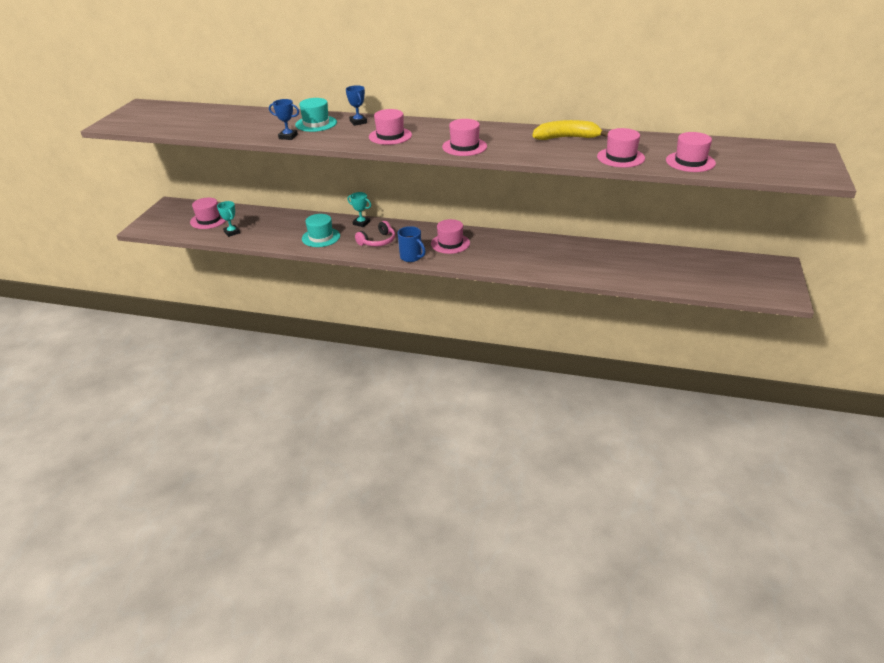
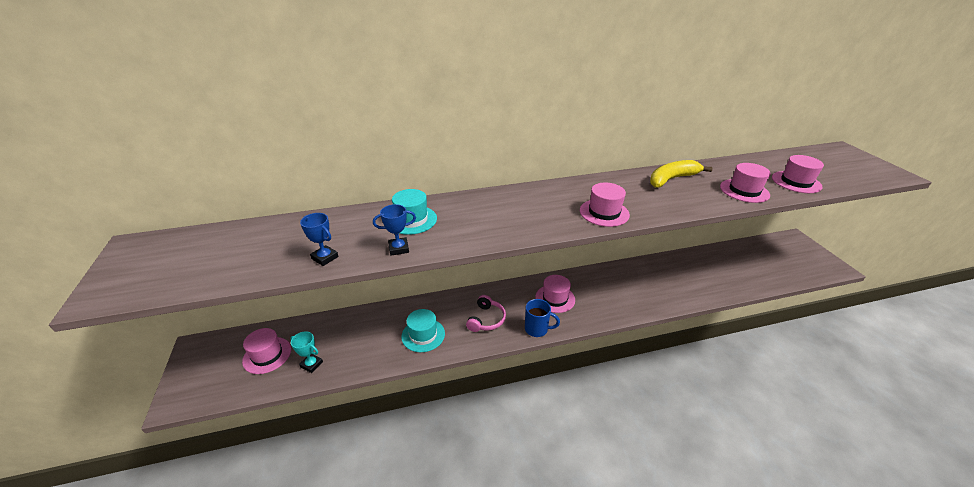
camera: 30 degrees left, 0 degrees up
(358, 122) = (457, 206): blue trophy -> blue trophy (325, 258)
(361, 223) = (449, 301): turquoise trophy -> none
(390, 136) = (514, 217): pink hat -> none

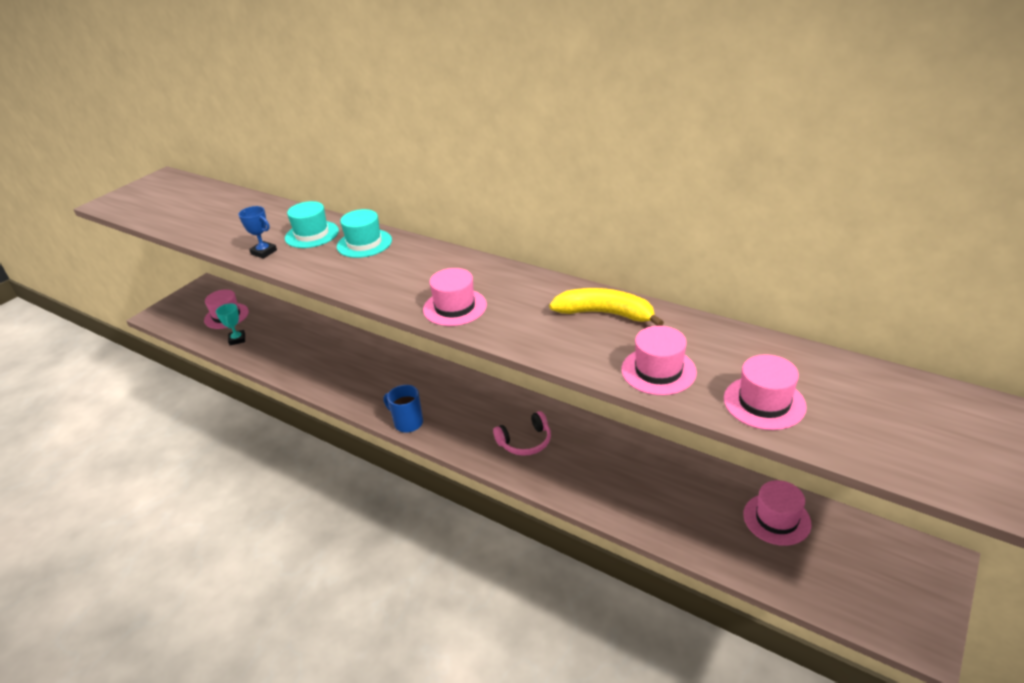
camera: 50 degrees right, 0 degrees up
(325, 258) = (219, 235): blue trophy -> none
(423, 335) = (325, 366): turquoise hat -> turquoise hat (364, 243)
(486, 319) = (384, 387): pink headphones -> pink headphones (525, 442)
(537, 329) = (407, 423): blue mug -> blue mug turned 150 degrees clockwise
(555, 298) = (468, 409): pink hat -> pink hat (776, 519)

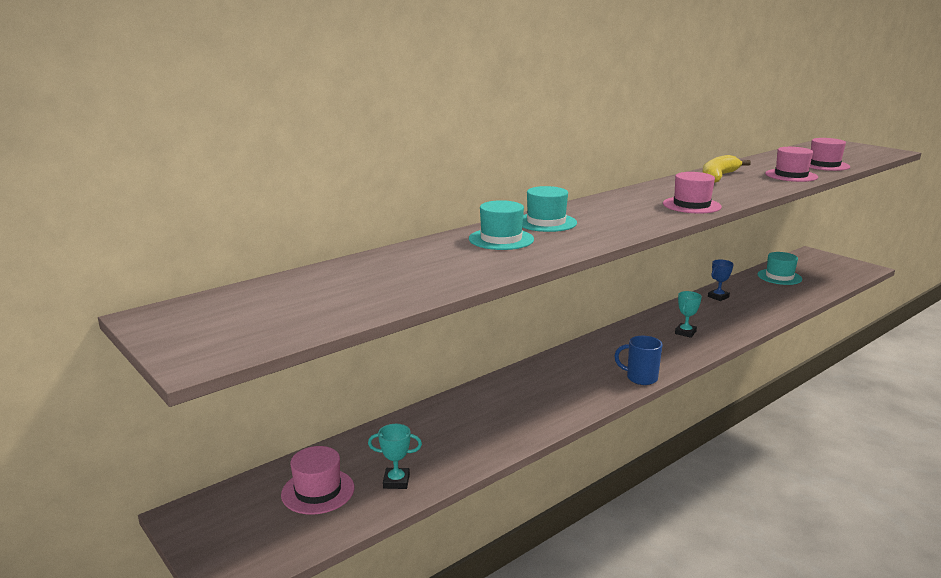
camera: 75 degrees left, 15 degrees down
(264, 252) = (524, 259): blue trophy -> blue trophy (718, 297)
(407, 423) = (640, 378): blue mug -> blue mug turned 60 degrees clockwise
(525, 442) = (685, 332): pink headphones -> turquoise trophy
(776, 519) = (779, 277): pink hat -> turquoise hat

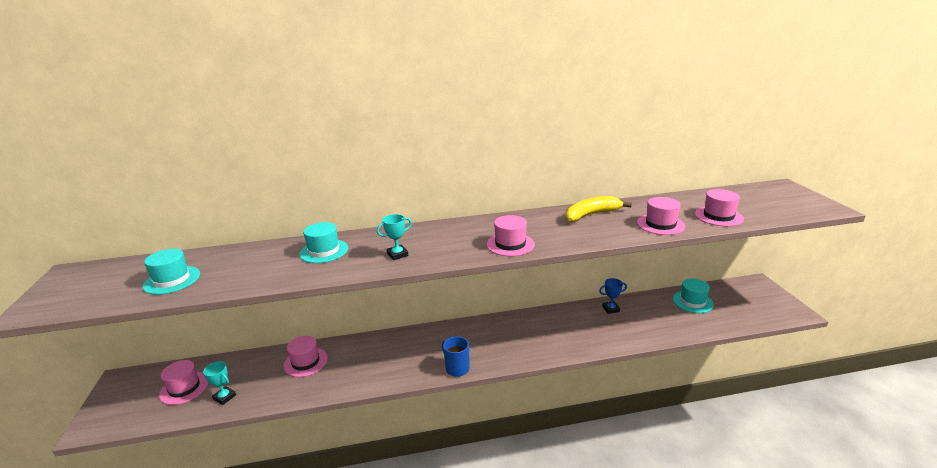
camera: 30 degrees right, 5 degrees up
(453, 420) = (305, 362): none -> pink hat
(546, 222) = (378, 240): turquoise hat -> turquoise hat (172, 280)
(685, 332) = (541, 336): turquoise trophy -> turquoise trophy (397, 254)

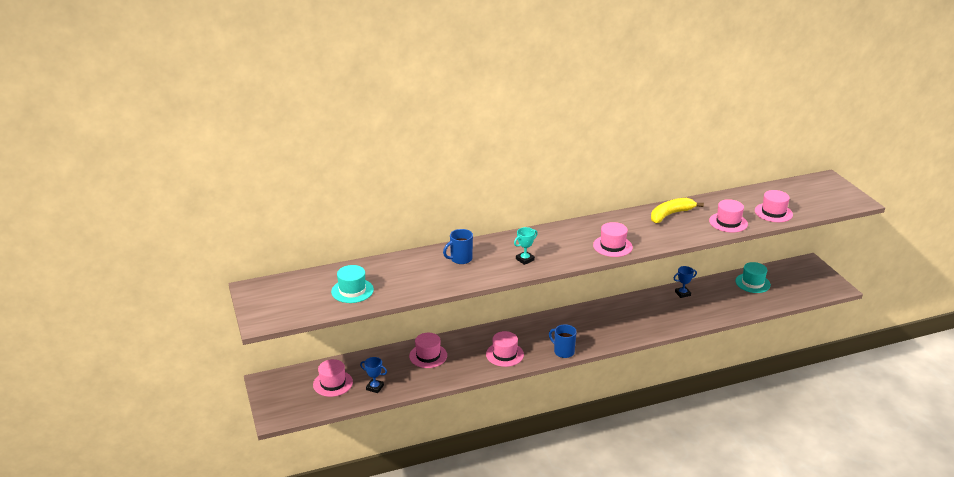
camera: 10 degrees left, 5 degrees up
(224, 397) = (375, 387): turquoise trophy -> blue trophy
(324, 251) = (460, 259): turquoise hat -> blue mug
(389, 367) = (504, 354): none -> pink hat

